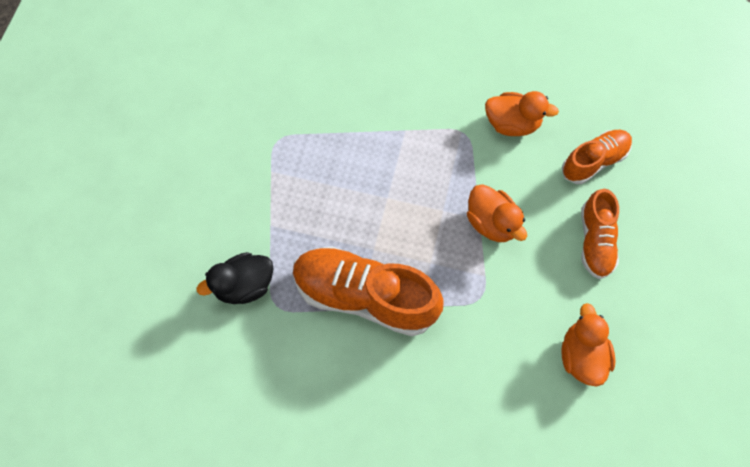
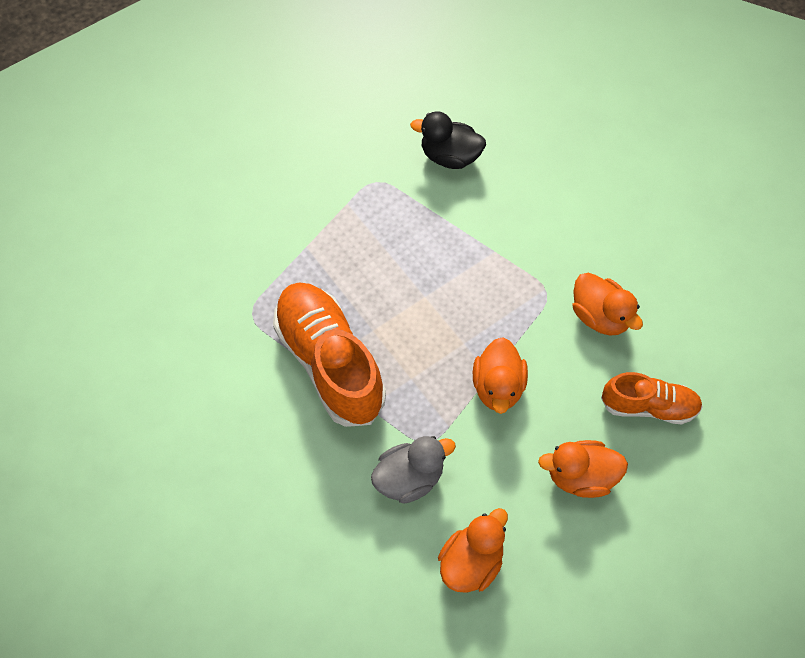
camera: 40 degrees right, 5 degrees down
(244, 285) = (242, 279): black duck -> black duck (450, 156)
(492, 332) = (409, 478): none -> grey duck
(595, 241) = (580, 476): orange shoe -> orange duck

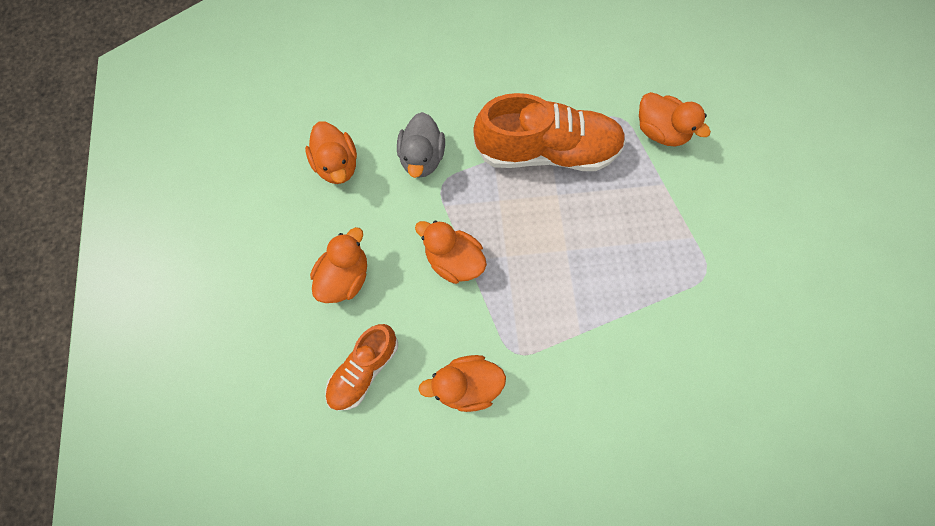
camera: 120 degrees right, 10 degrees up
(248, 272) = (660, 131): none -> orange duck
(450, 156) = (705, 355): black duck -> none

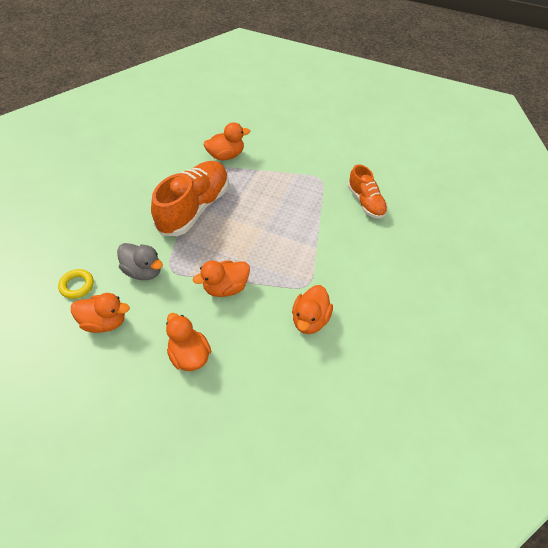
camera: 60 degrees left, 20 degrees down
(364, 106) = (77, 286): none -> yellow ring
(364, 369) = (262, 374): orange shoe -> orange shoe (366, 202)

